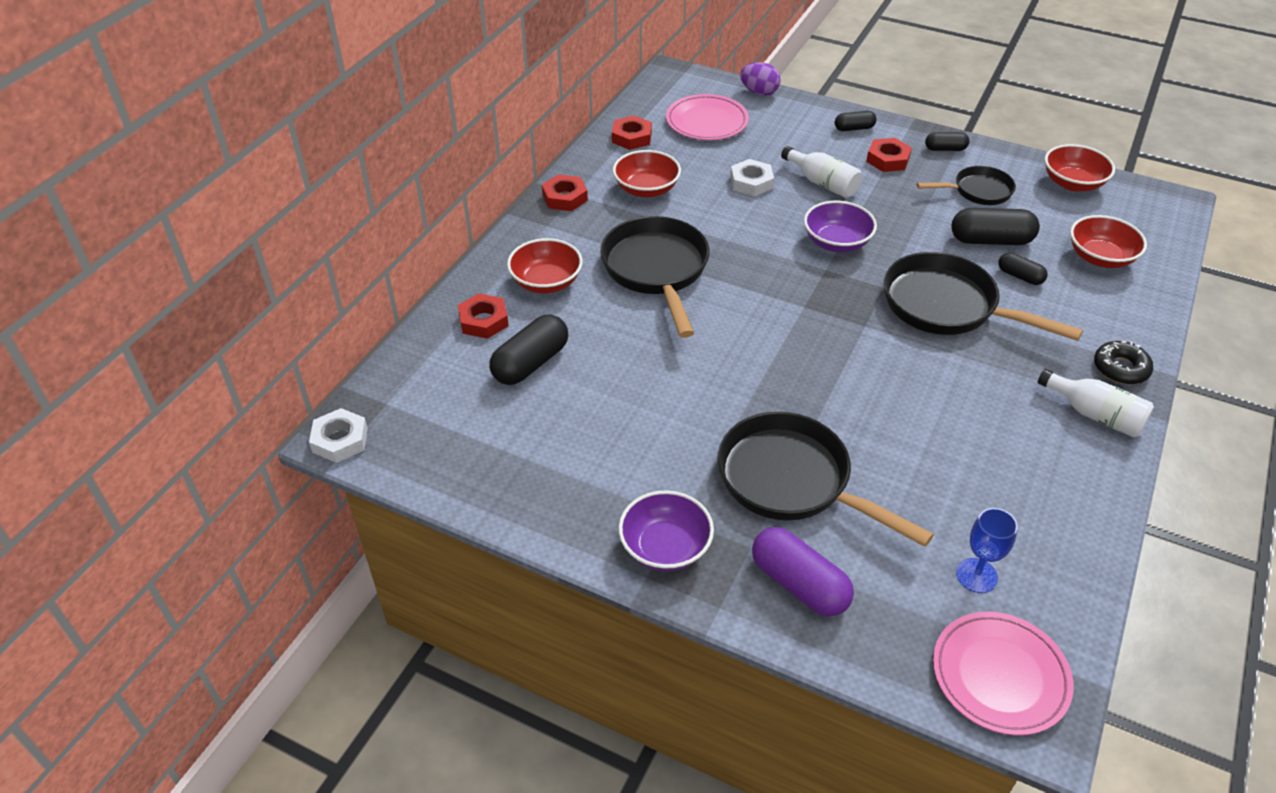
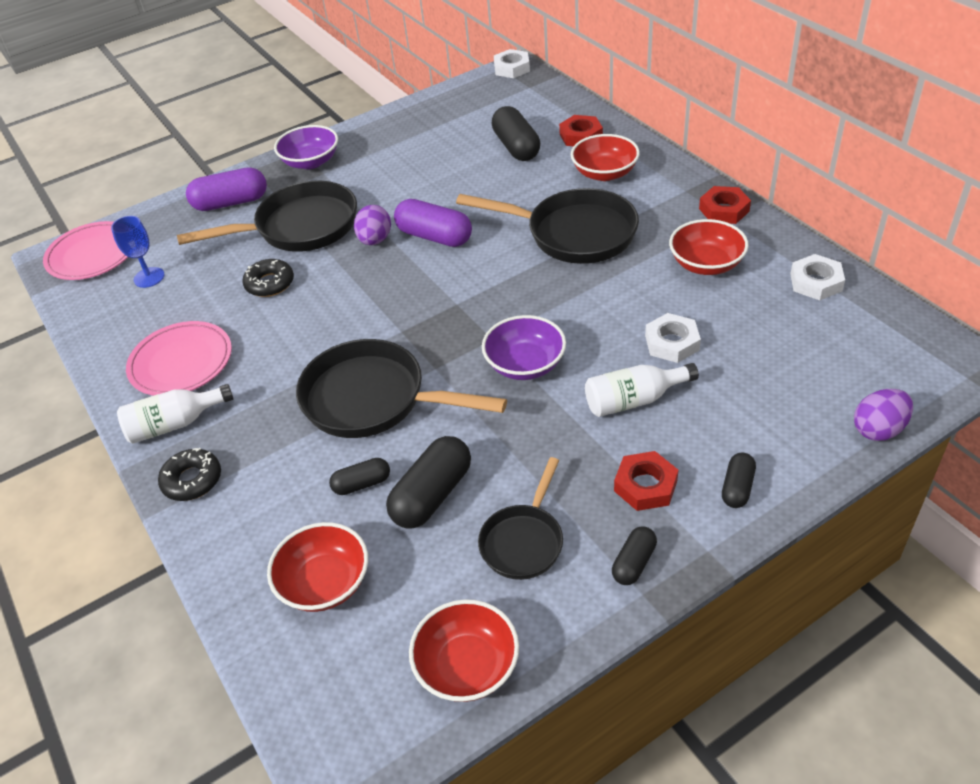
camera: 125 degrees right, 0 degrees up
(632, 137) = (816, 282): red nut -> white nut
(707, 122) = (822, 352): pink plate -> pink plate (181, 362)
(726, 361) = (434, 237): none -> purple capsule
(765, 404) = (375, 240): none -> purple egg
(891, 454) = (270, 283): none -> black donut
(947, 306) = (373, 399): black pan -> black pan turned 135 degrees counterclockwise

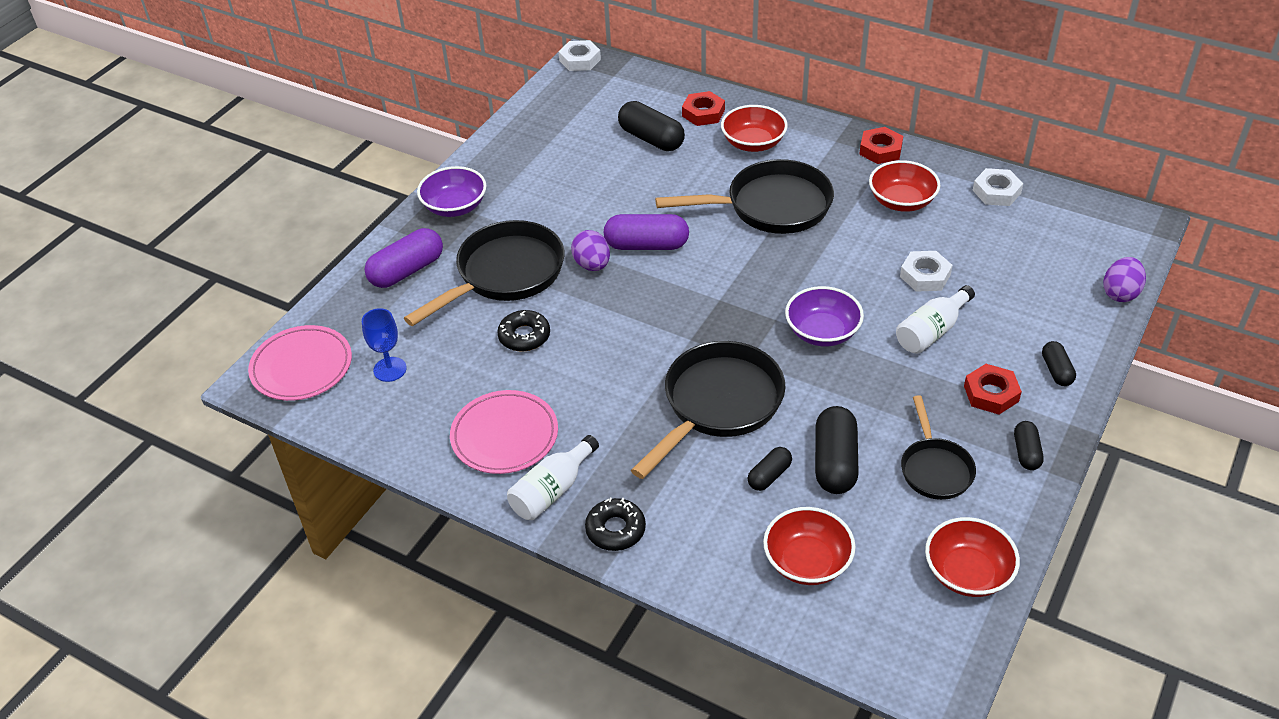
camera: 30 degrees left, 0 degrees up
(373, 399) = (718, 405): black pan -> black pan turned 135 degrees clockwise

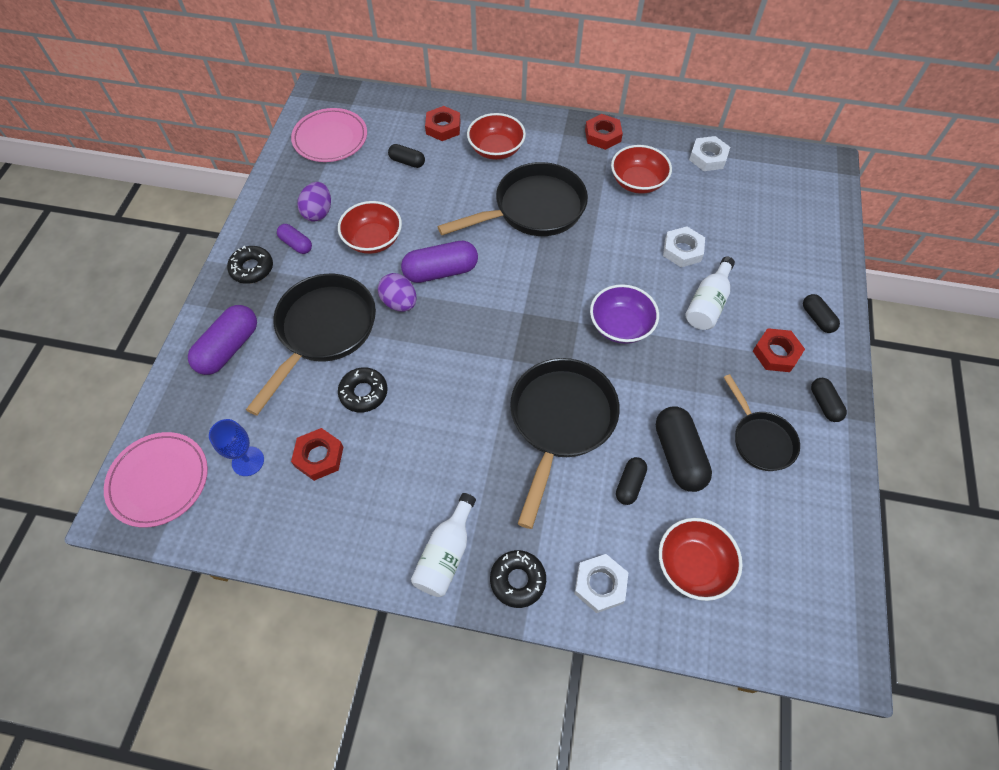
camera: 20 degrees left, 15 degrees up
(455, 207) = (252, 268): purple bowl -> black donut
(459, 380) = (319, 456): none -> red nut
(504, 436) = (382, 506): pink plate -> pink plate (330, 138)
(507, 193) = (296, 244): none -> purple capsule
(580, 60) = (316, 93): white nut -> white nut (600, 584)
(651, 139) = (407, 162): black capsule -> black capsule, size x0.56
(967, 573) = (824, 537): red bowl -> red bowl (373, 239)
(1120, 293) = (836, 233): purple egg -> purple egg (318, 212)

